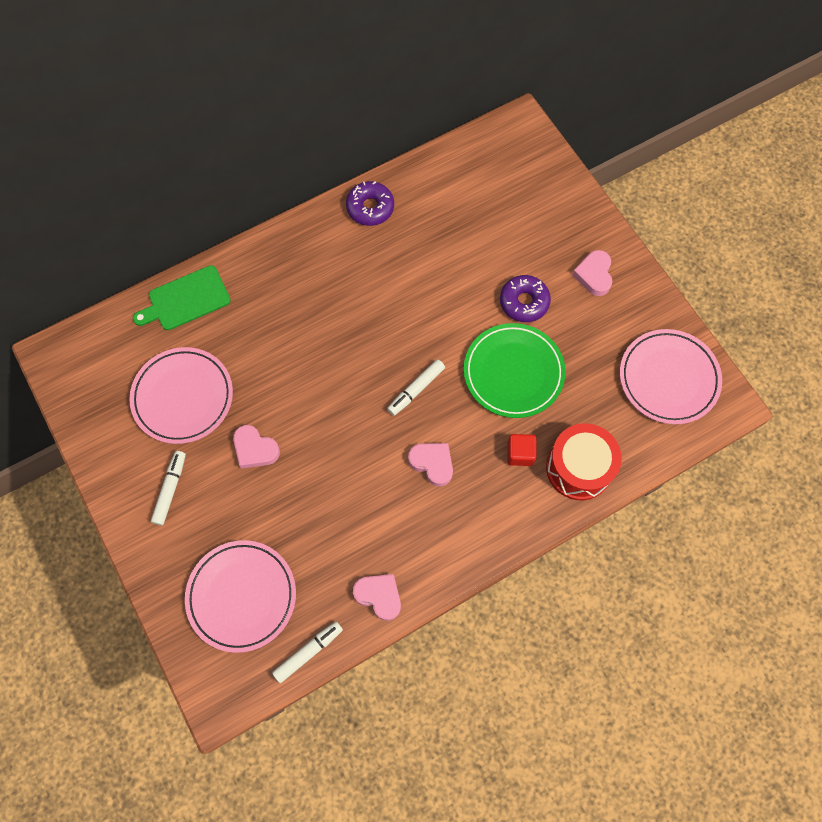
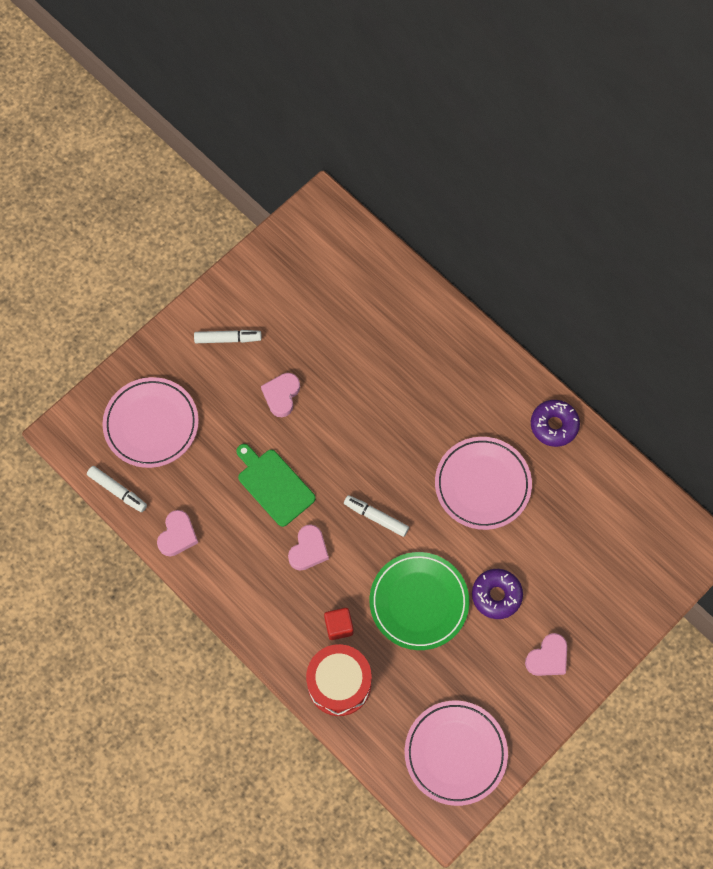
camera: 75 degrees right, 0 degrees up
(183, 397) = (313, 321): pink plate -> pink plate (482, 484)
(186, 299) = (406, 293): green cutting board -> green cutting board (274, 485)
(594, 275) = (547, 658): pink heart -> pink heart turned 150 degrees clockwise

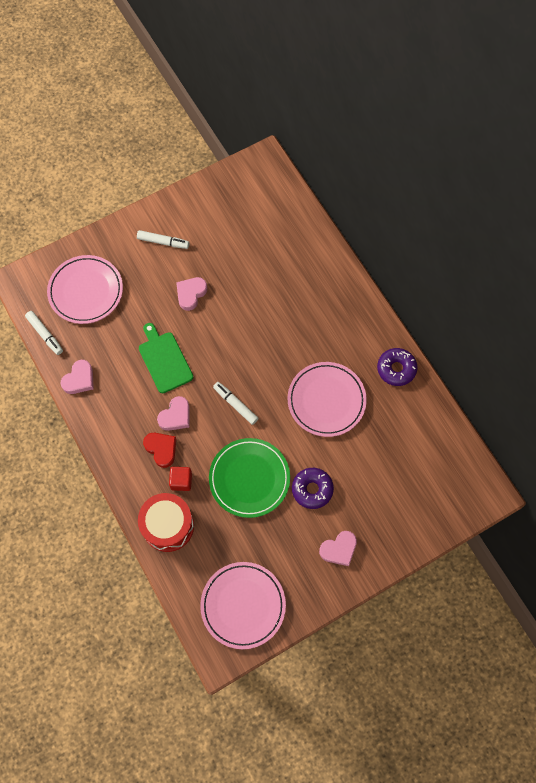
camera: 15 degrees right, 0 degrees up
(303, 594) = (161, 449): none -> red heart

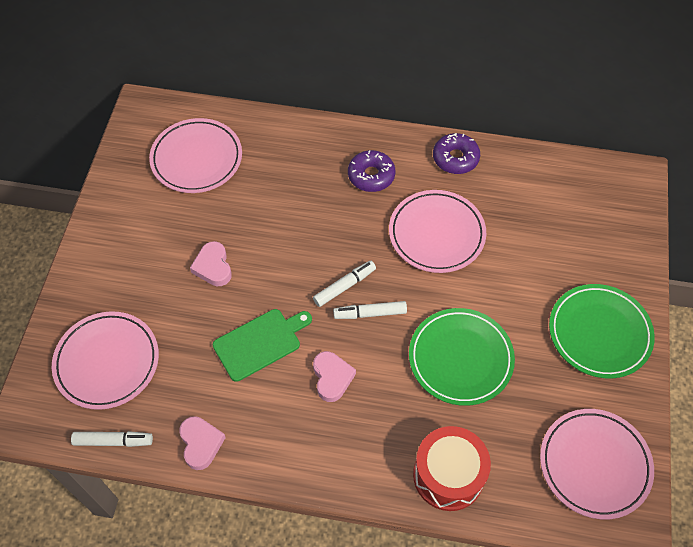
camera: 50 degrees left, 10 degrees down
(161, 449) = (356, 419): red heart -> none
(163, 242) = (131, 250): white marker -> white marker (344, 286)
(164, 360) = (260, 343): green cutting board -> green cutting board turned 135 degrees clockwise
(181, 481) = (409, 425): red cube -> none
(256, 222) = (197, 159): none -> pink plate
(312, 489) = (518, 311): purple donut -> purple donut (371, 175)
(339, 549) = (599, 333): pink heart -> green plate

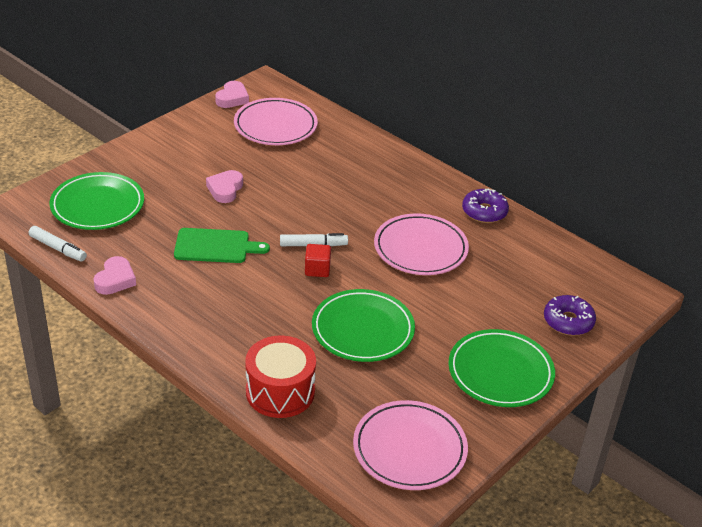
camera: 30 degrees right, 20 degrees down
(107, 362) = (97, 205): pink plate -> green plate
(332, 378) = (249, 291): pink heart -> pink heart (232, 98)
(370, 313) = (317, 269): white marker -> red cube
(371, 175) = (402, 192): purple donut -> purple donut (568, 321)

